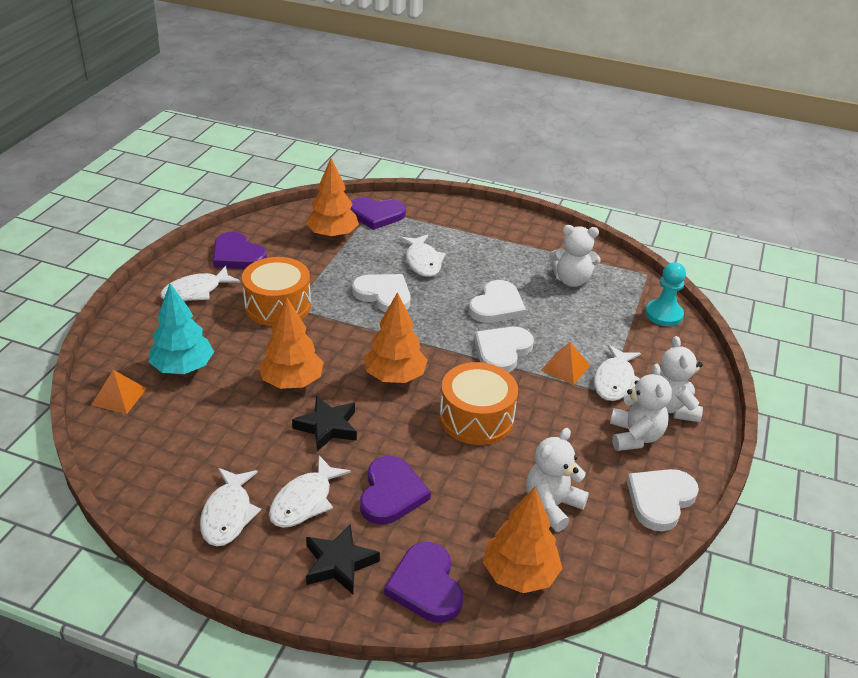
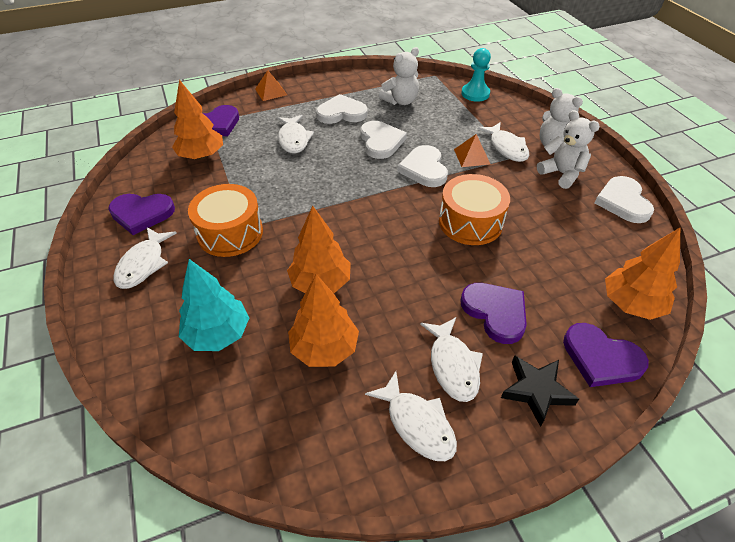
camera: 40 degrees left, 10 degrees up
(119, 396) = (192, 401): orange pyramid -> orange pyramid (271, 92)
(327, 427) = (391, 298): black star -> none
(384, 295) = (299, 177): white heart -> white heart (341, 113)
(395, 376) = (385, 229): orange tree -> orange tree (324, 348)
(423, 261) = (294, 139): white fish -> white fish turned 45 degrees clockwise
(552, 506) = (584, 247): white teddy bear -> none

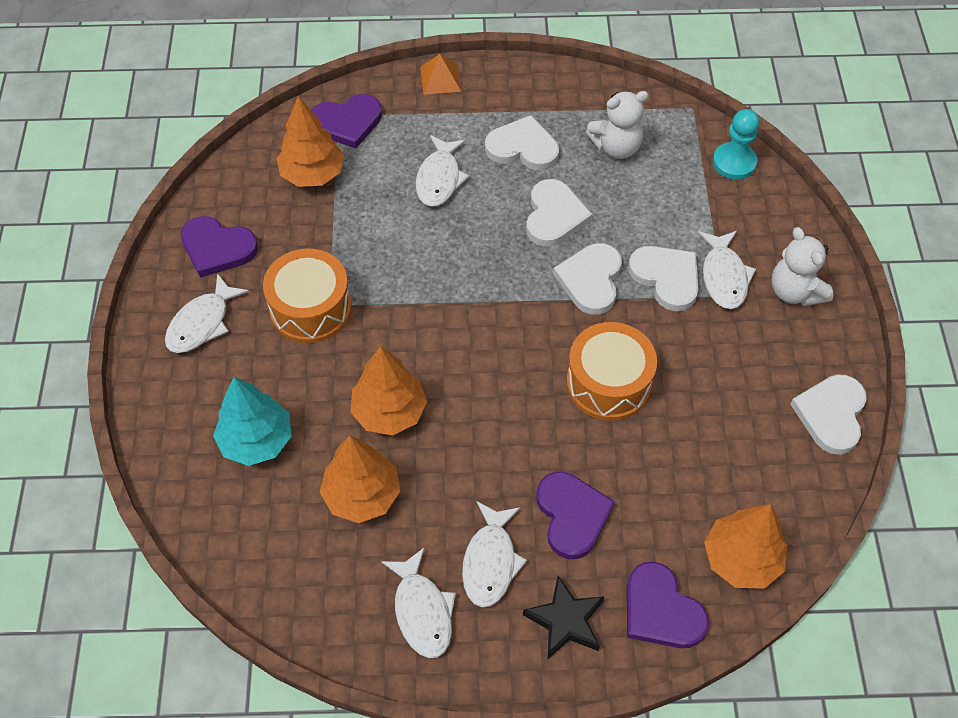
camera: 20 degrees right, 10 degrees up
(471, 156) = (666, 278): orange pyramid -> white heart
(561, 174) = (775, 344): white teddy bear -> none

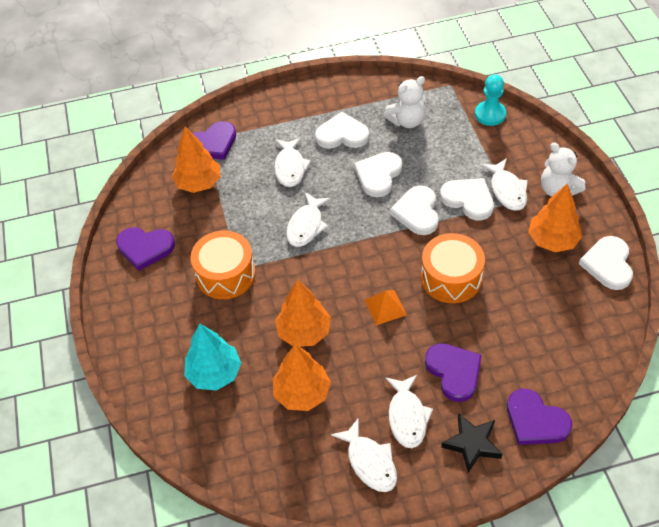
camera: 10 degrees left, 5 degrees down
(202, 323) = (150, 302): white fish -> white fish (306, 225)
(440, 79) = (270, 101): orange pyramid -> orange pyramid (385, 307)
(554, 216) = (378, 175): white heart -> white heart turned 150 degrees counterclockwise
(741, 559) = (578, 373): orange tree -> orange tree (552, 240)

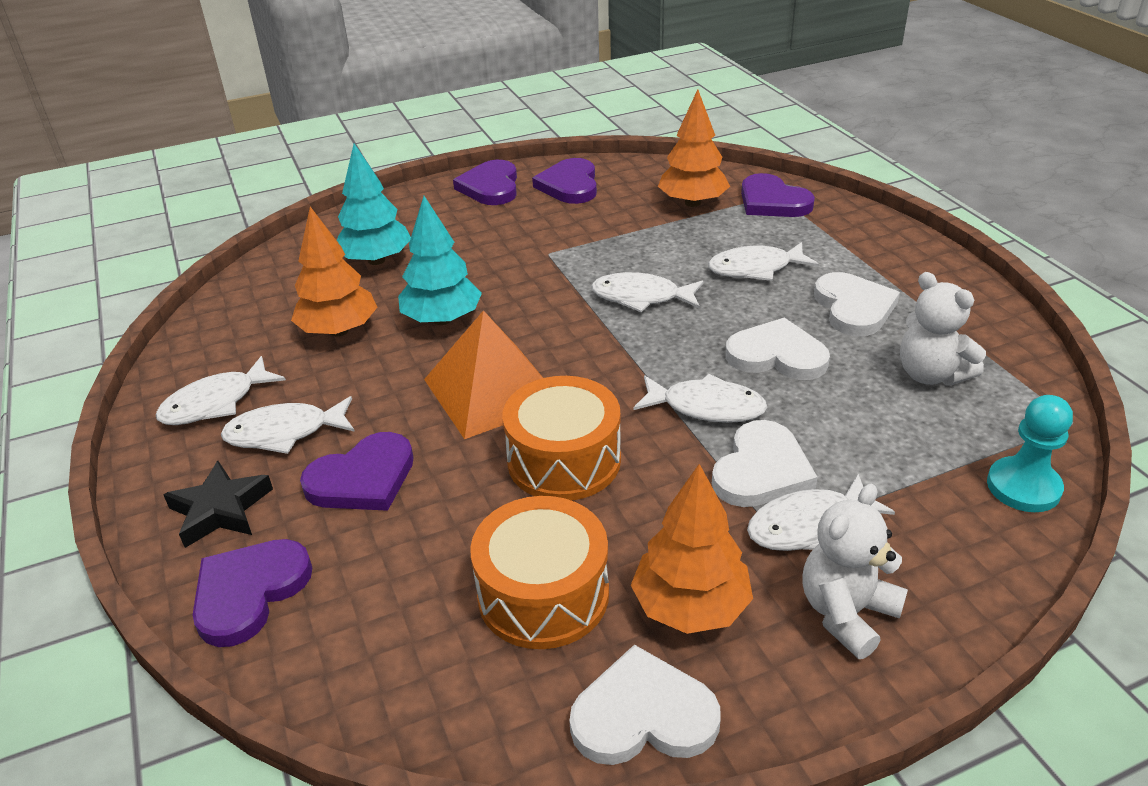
camera: 80 degrees right, 15 degrees down
(127, 297) = (490, 187): none -> purple heart
(225, 274) = (537, 245): orange drum -> orange drum (543, 594)
(304, 332) = (442, 320): orange tree -> turquoise tree
(385, 307) = (492, 390): orange pyramid -> orange pyramid, size x1.94
(417, 212) = (706, 407): white heart -> white fish

